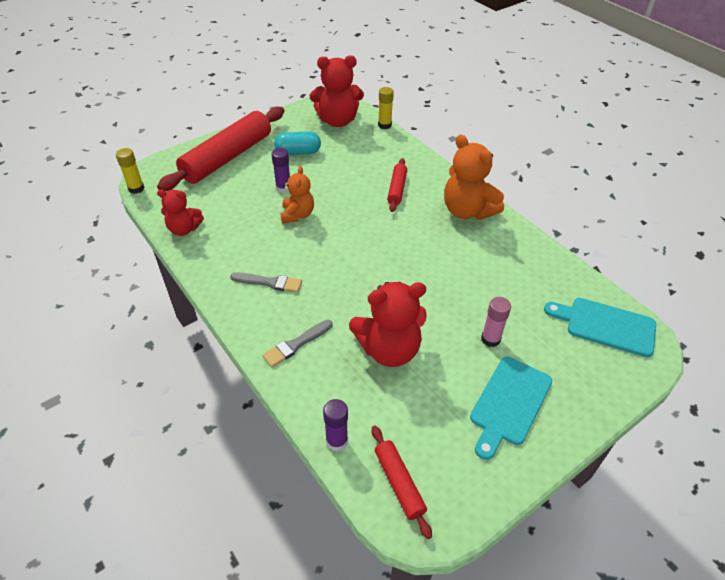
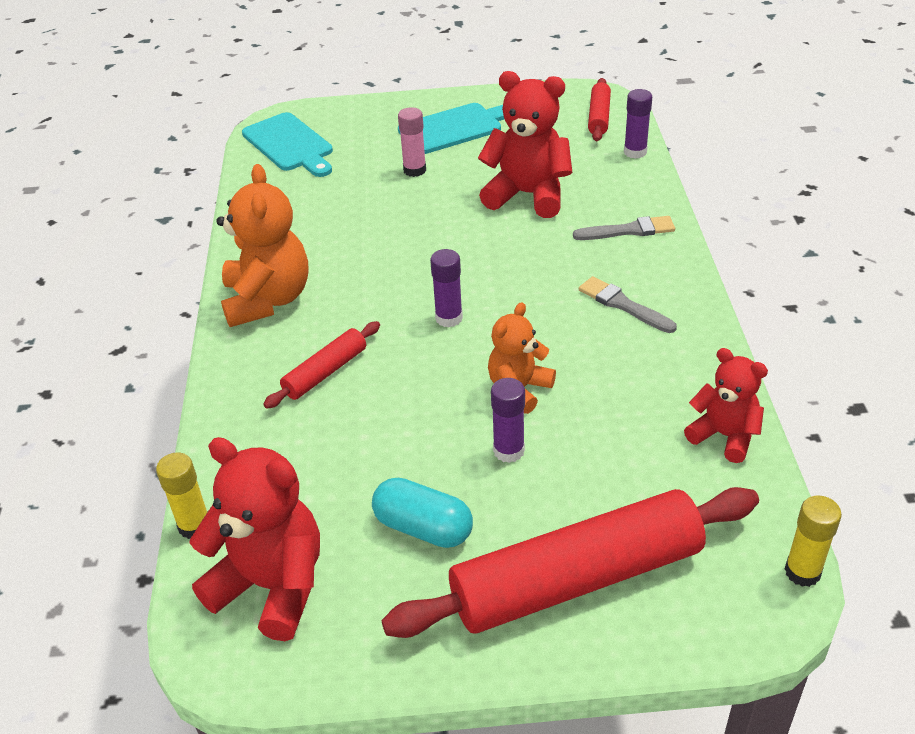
camera: 145 degrees left, 5 degrees down
(363, 237) = (449, 318): none -> purple glue stick

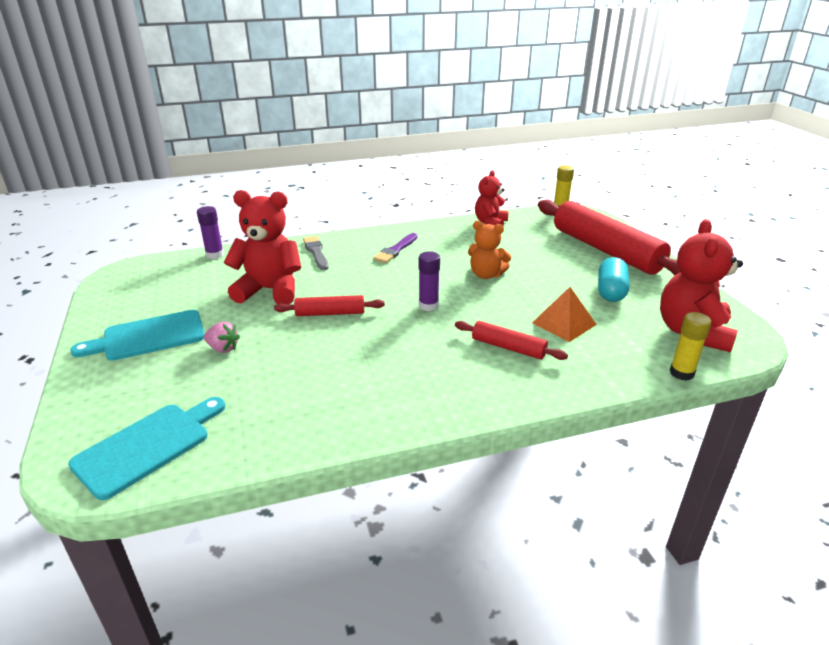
camera: 105 degrees left, 10 degrees down
(267, 300) = (434, 396): orange teddy bear -> none
(356, 441) = (564, 323): none -> orange pyramid
(414, 170) = (223, 348): pink glue stick -> pink strawberry
(454, 128) = (149, 336): turquoise cutting board -> turquoise cutting board turned 75 degrees counterclockwise
(508, 451) = (537, 273): purple glue stick -> none
(528, 195) = (270, 290): red teddy bear -> red teddy bear turned 90 degrees clockwise
(599, 117) = (155, 271): red rolling pin -> red rolling pin (330, 313)
(623, 305) = (395, 250): grey brush -> purple brush

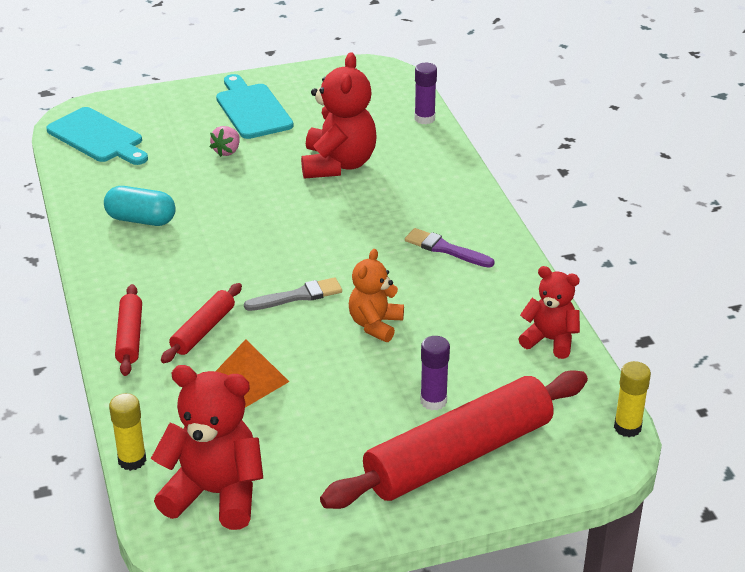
camera: 90 degrees right, 5 degrees up
(316, 252) = (435, 187): grey brush -> grey brush (298, 296)
(330, 313) = (286, 207): red rolling pin -> red rolling pin (130, 337)
(428, 305) = (298, 275): purple glue stick -> purple glue stick (433, 401)
(610, 291) = (326, 436): turquoise capsule -> turquoise capsule (141, 220)

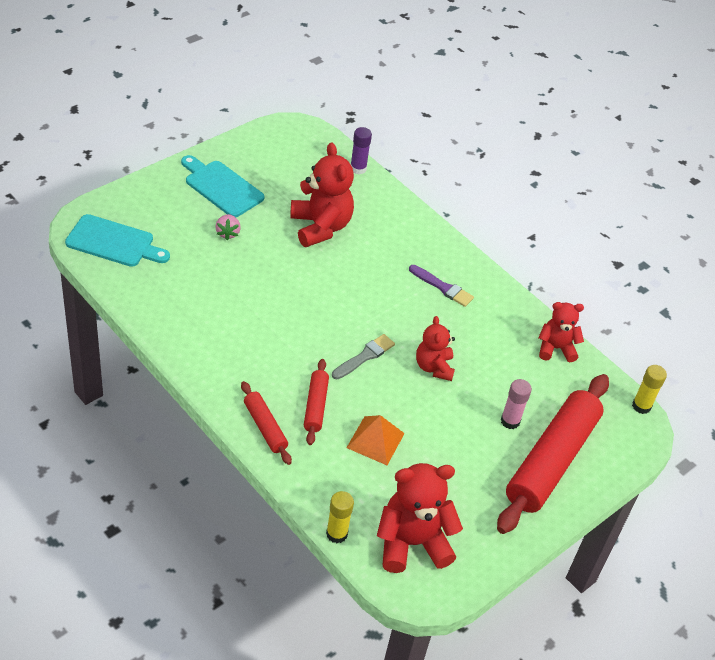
camera: 30 degrees left, 10 degrees up
(141, 220) = (202, 316): turquoise capsule -> none
(375, 325) = (434, 367): orange teddy bear -> red teddy bear
(433, 401) = (510, 421): purple glue stick -> pink glue stick
(445, 249) = (442, 287): purple brush -> purple brush turned 150 degrees counterclockwise

